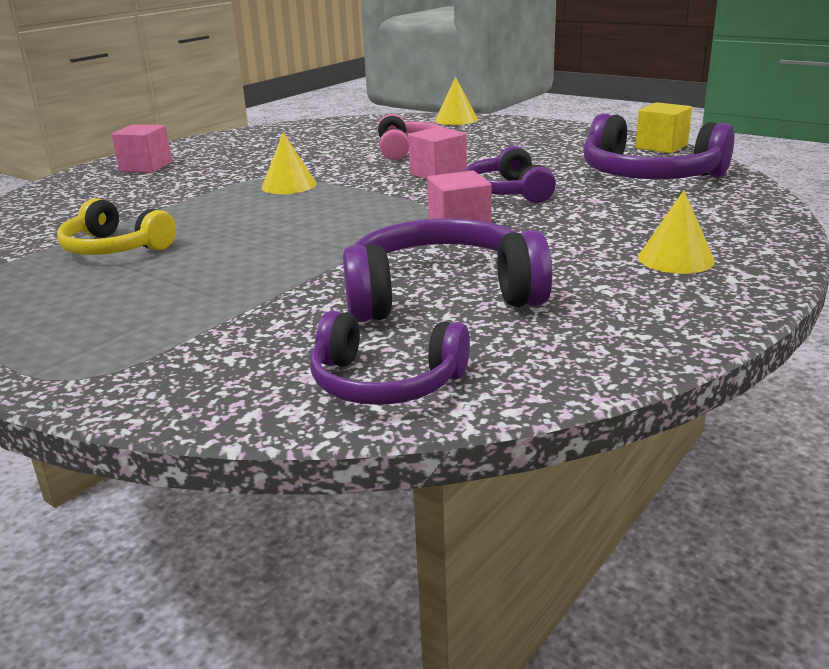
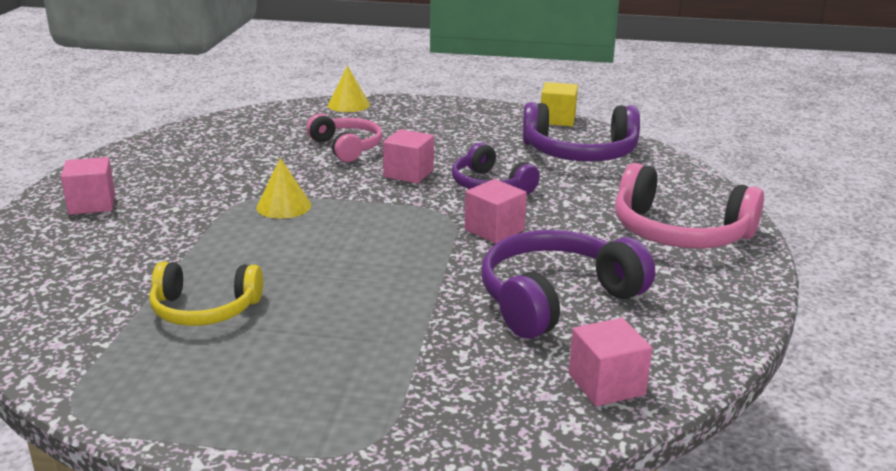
camera: 30 degrees left, 0 degrees up
(385, 382) = (606, 384): purple headphones -> pink cube
(676, 259) = (679, 233): yellow cone -> pink headphones

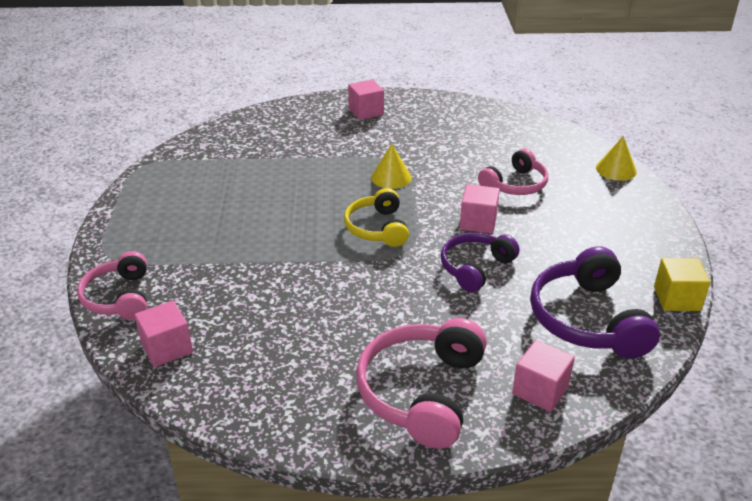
camera: 80 degrees right, 10 degrees up
(204, 309) = (243, 178): yellow headphones -> yellow headphones (377, 228)
(483, 431) = (119, 297): none -> pink headphones
(494, 230) = (387, 278): pink cube -> pink cube (540, 390)
(556, 299) = (280, 318): purple headphones -> none

